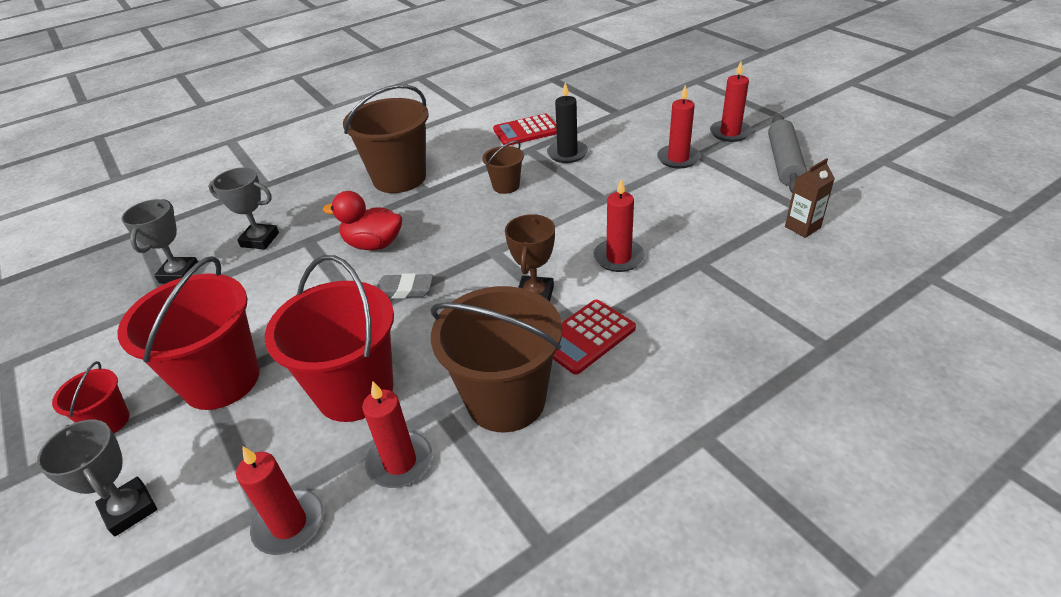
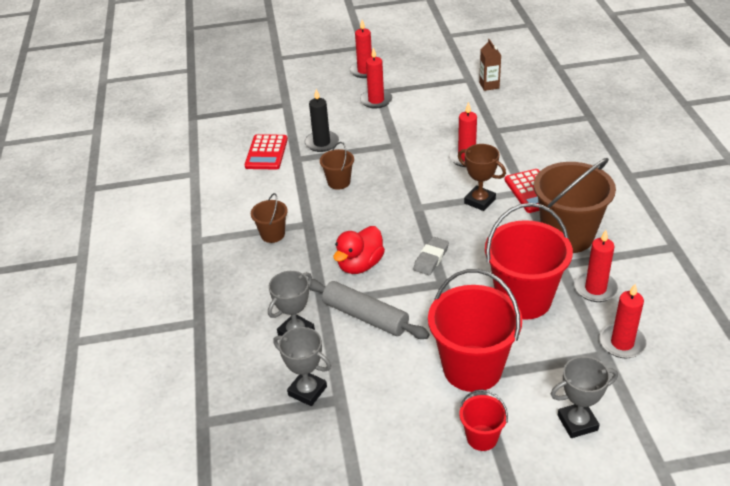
camera: 65 degrees left, 0 degrees up
(399, 178) = (272, 234): brown bucket -> brown bucket, size x0.49
(784, 162) = (419, 65): grey rolling pin -> grey rolling pin (365, 316)

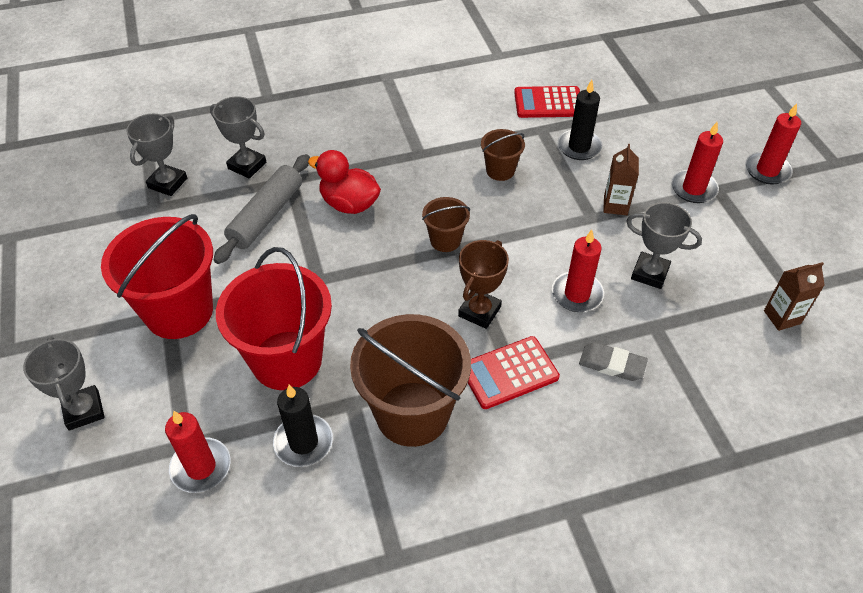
camera: 80 degrees right, 10 degrees up
(272, 234) = (398, 128): brown bucket -> brown bucket (445, 240)
(386, 133) = (615, 205): none -> brown carton
(431, 258) = (361, 266): grey eraser -> grey eraser (612, 364)
(450, 127) = (649, 273): none -> grey trophy
(482, 437) = (82, 322): red bucket -> none
(595, 288) = (303, 442): red candle -> black candle

